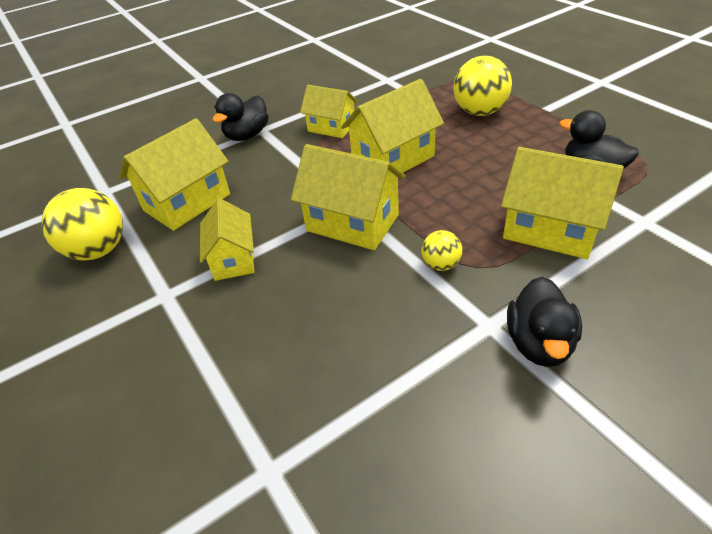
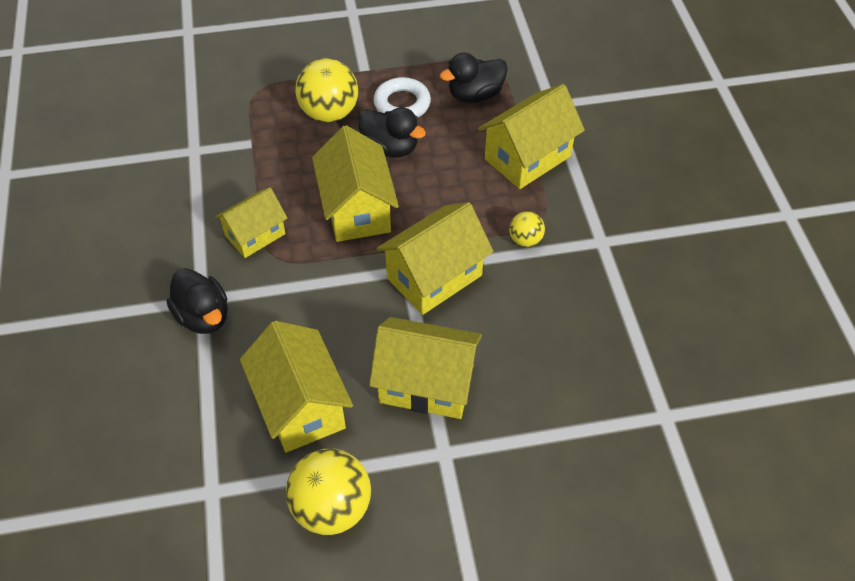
camera: 70 degrees left, 10 degrees up
(233, 259) = (426, 384): yellow house -> yellow house, size x1.54
(530, 138) = (402, 104): none -> white ring
(539, 343) = (631, 223): black duck -> black duck (390, 148)

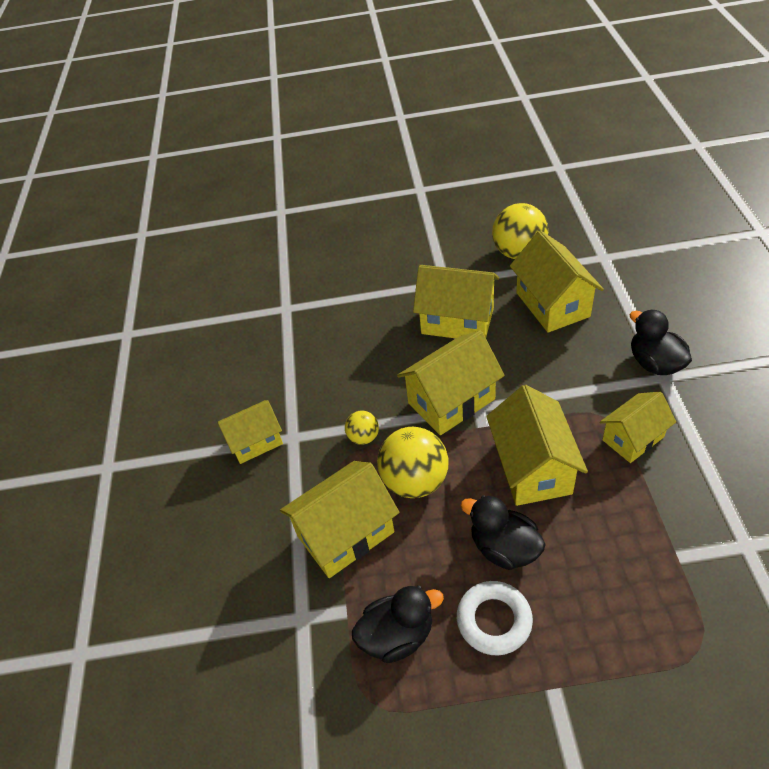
camera: 170 degrees left, 5 degrees down
(329, 113) = (588, 605): yellow ball -> yellow ball (415, 481)
(640, 237) = (255, 442): none -> yellow house

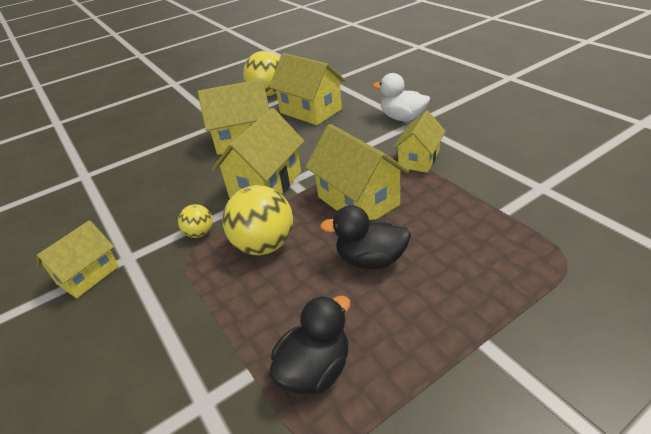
camera: 30 degrees left, 10 degrees down
(345, 534) = (217, 309): yellow house -> none
(494, 620) = (397, 315): white ring -> none
(655, 363) = (402, 118): black duck -> white duck

